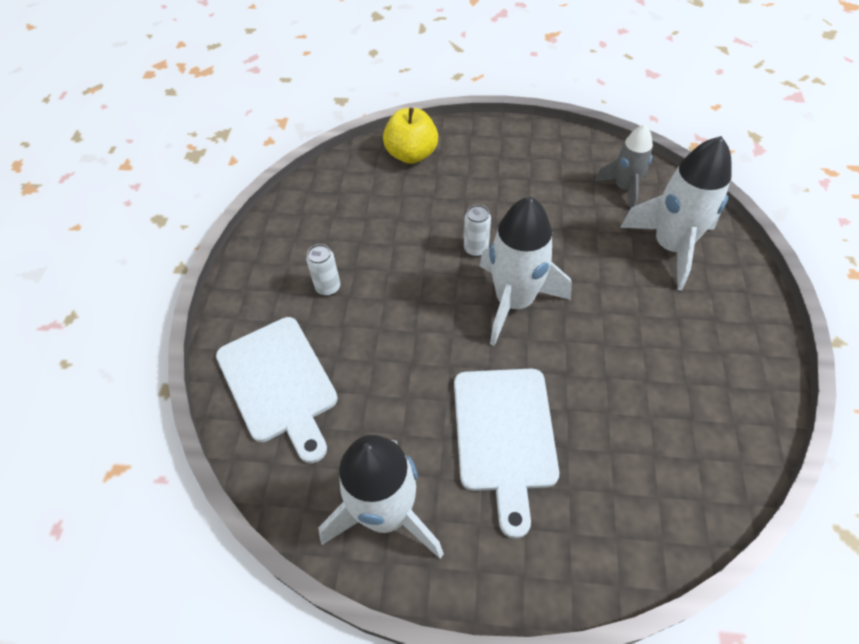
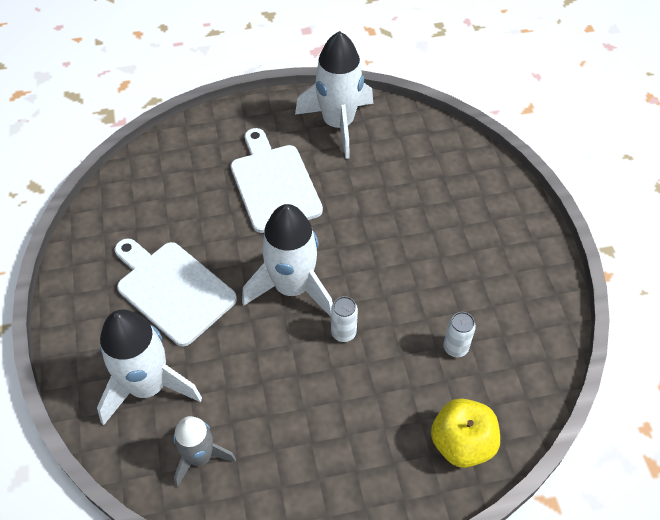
camera: 160 degrees right, 0 degrees up
(279, 383) = (454, 177): white cutting board -> white cutting board (172, 289)
(328, 287) = (462, 259): white can -> white can (455, 348)

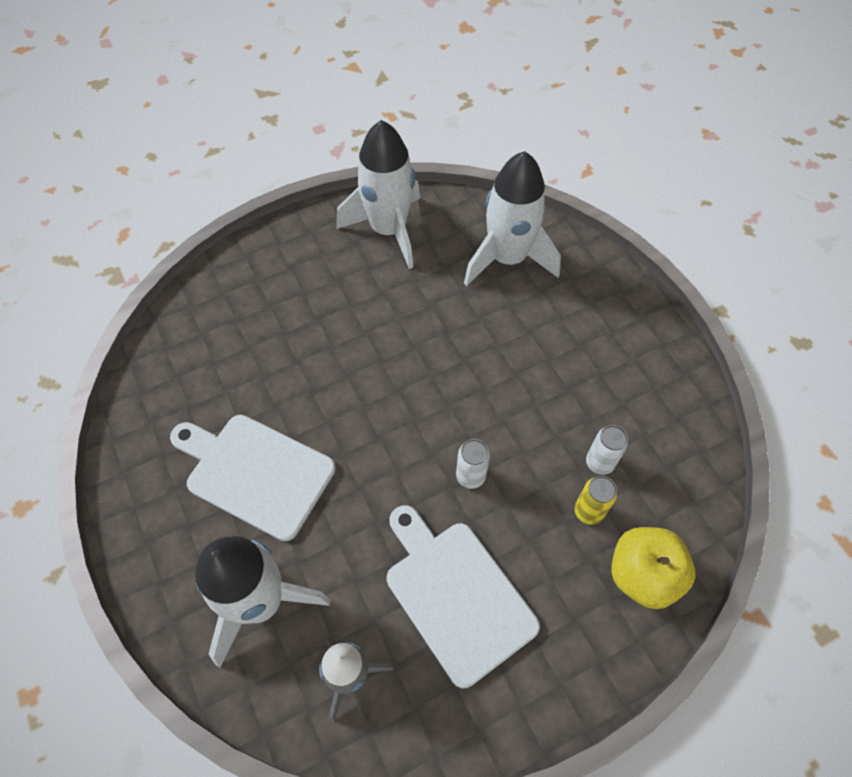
camera: 15 degrees left, 5 degrees up
(274, 184) = (337, 316): white cutting board -> white cutting board (456, 594)
(292, 287) = (395, 436): white rocket -> white rocket (507, 258)
(433, 383) = (588, 511): none -> yellow can

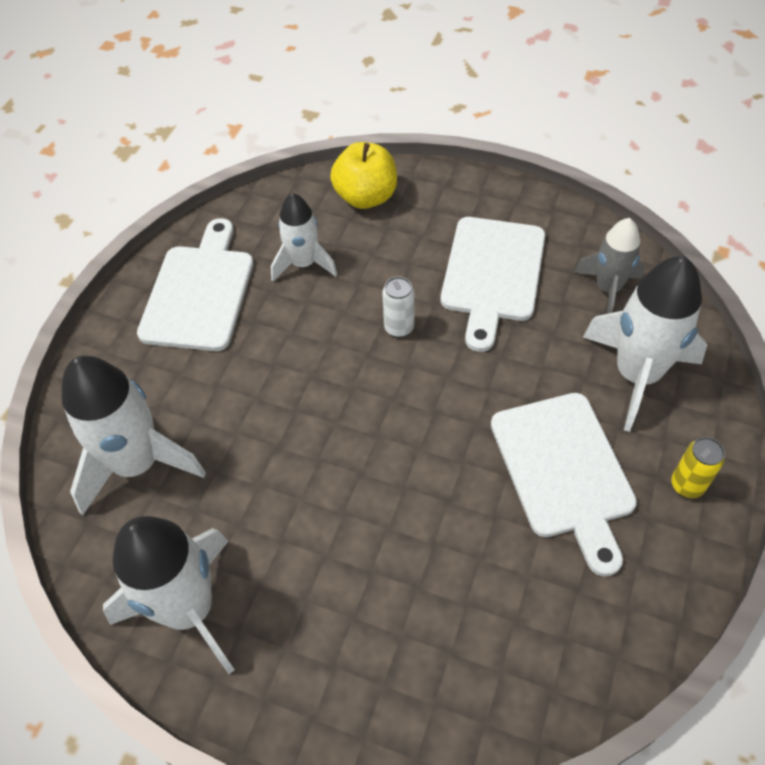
camera: 130 degrees left, 5 degrees down
(588, 511) = (350, 247): yellow can -> yellow can (687, 485)
(599, 463) = (303, 264): white can -> white rocket
(630, 375) = (200, 292): none -> white cutting board

